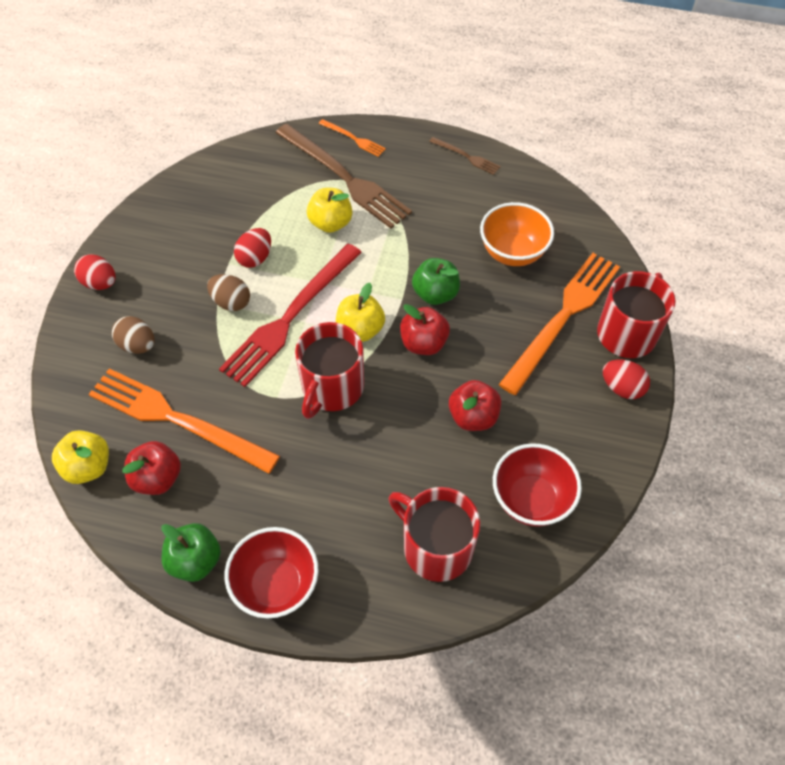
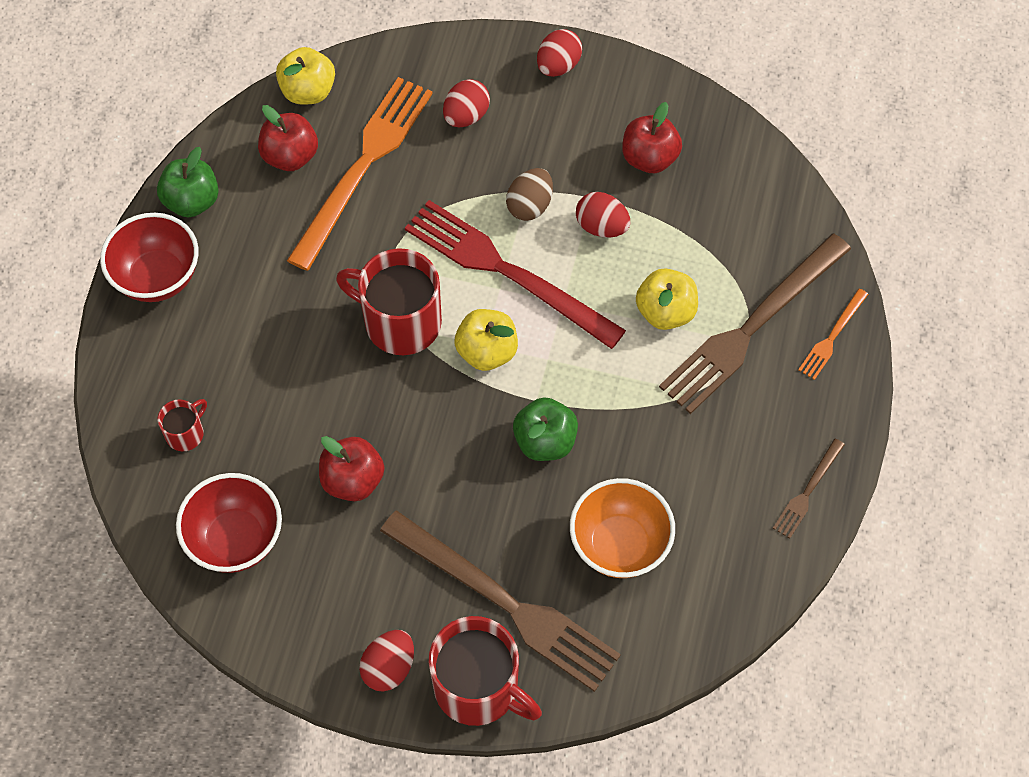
camera: 90 degrees right, 5 degrees up
(138, 345) = (466, 116): brown egg -> red egg
(423, 343) = (464, 425): red apple -> red apple (649, 158)
(436, 547) = (185, 433): red mug -> red mug, size x0.49
(563, 317) = (505, 603): orange fork -> brown fork

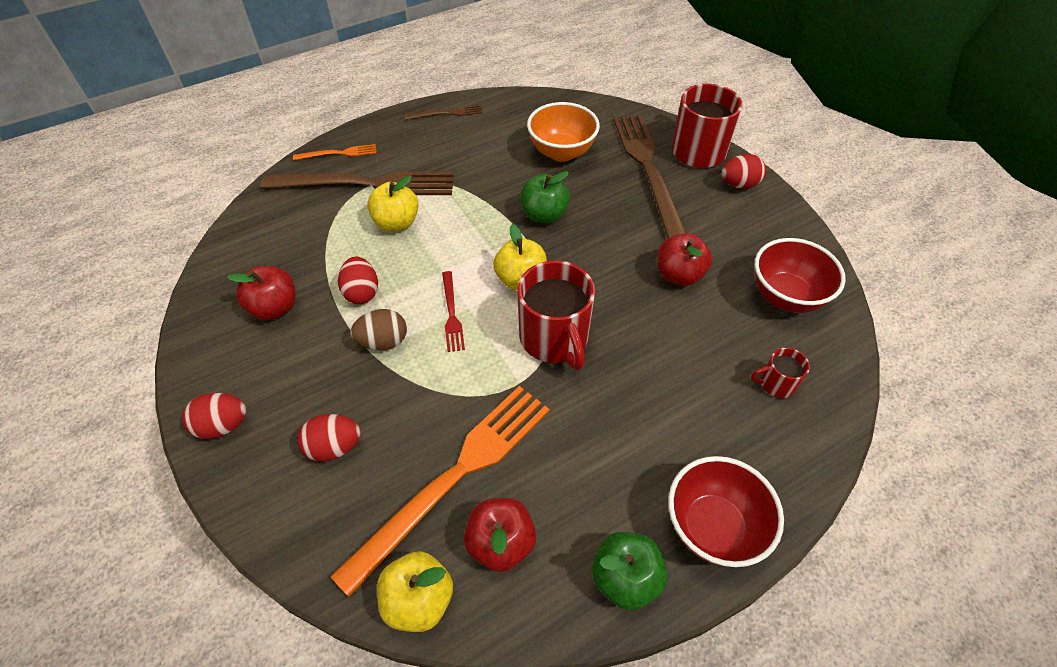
camera: 135 degrees left, 10 degrees down
(363, 166) = (454, 476): orange fork -> orange fork turned 150 degrees clockwise
(506, 272) = (451, 314): red fork -> red fork, size x0.45

